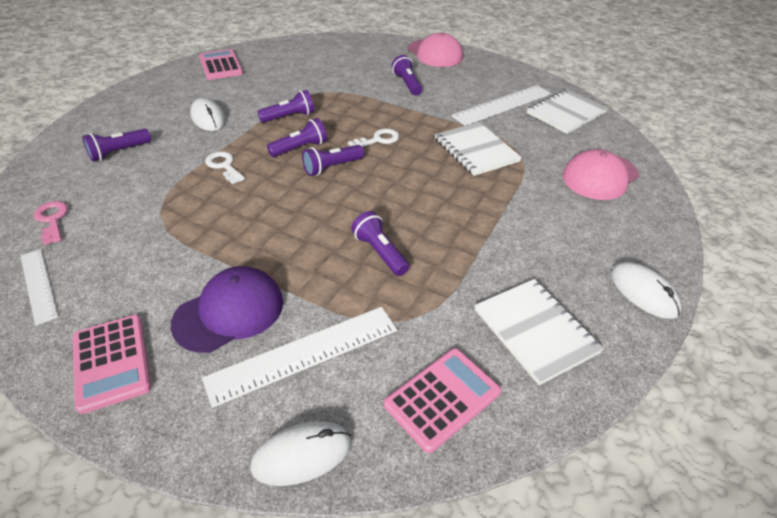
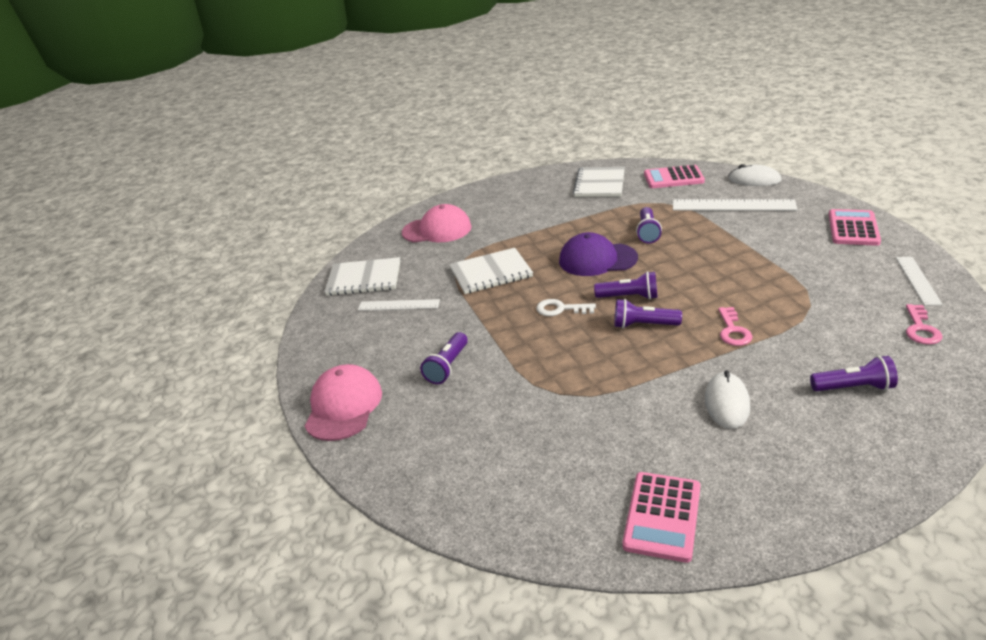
camera: 135 degrees left, 10 degrees down
(224, 166) = (733, 331): white key -> pink key
(229, 312) = (770, 231): purple cap -> purple cap (597, 259)
(289, 117) = (626, 368): purple flashlight -> none
(476, 150) = (491, 273): white notebook -> white notebook turned 60 degrees clockwise
(502, 105) = (399, 305): white ruler -> white ruler, size x0.61
(643, 292) = (522, 181): white mouse -> none

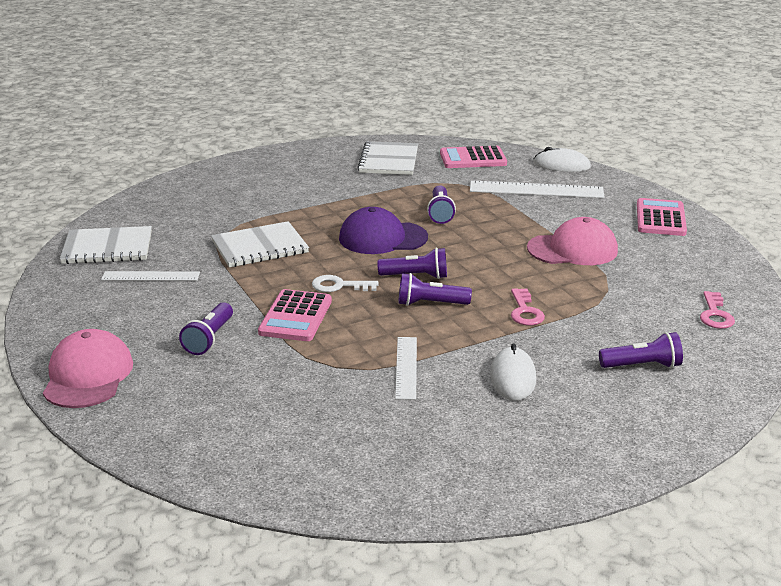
camera: 10 degrees left, 5 degrees down
(437, 230) = (195, 200): pink cap -> pink cap (572, 249)
(662, 516) = (439, 477): pink calculator -> pink calculator (295, 317)
(918, 280) = (719, 270): white ruler -> white ruler (406, 367)

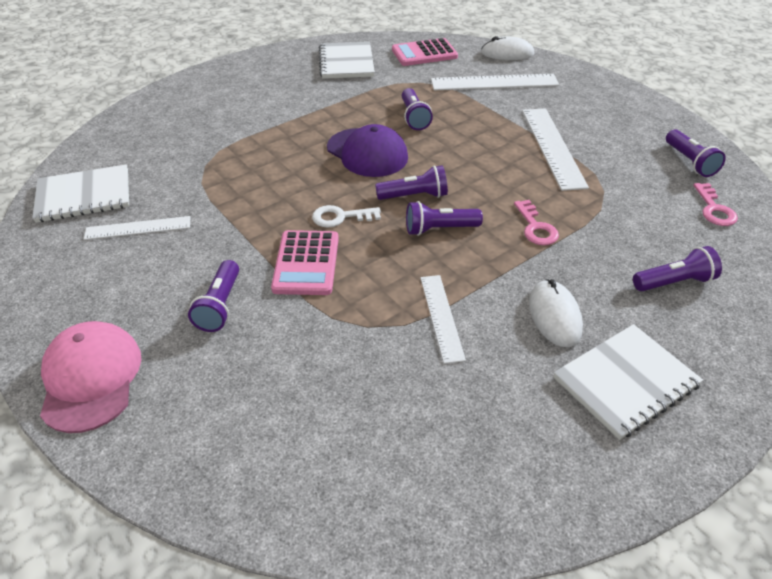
camera: 10 degrees left, 15 degrees up
(260, 247) = (246, 177): white notebook -> white notebook (625, 382)
(382, 238) = (367, 153): purple cap -> purple cap turned 120 degrees counterclockwise
(572, 249) = (553, 147): pink cap -> white ruler
(660, 218) = (618, 103): pink calculator -> none
(711, 274) = (689, 162): none -> purple flashlight

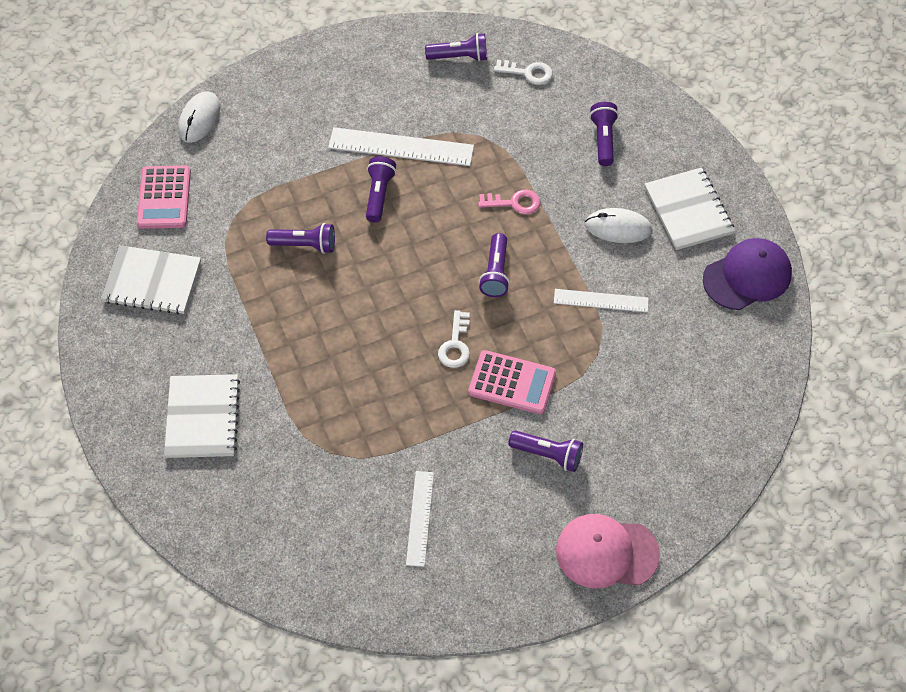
camera: 75 degrees left, 15 degrees up
(84, 196) = (348, 570): white notebook -> white notebook (202, 417)
(367, 153) = (357, 301): purple cap -> purple cap (747, 276)
(414, 196) = (442, 279): purple flashlight -> purple flashlight (379, 195)
(494, 82) = (261, 152): white ruler -> none
(714, 209) = (528, 73): pink key -> white key

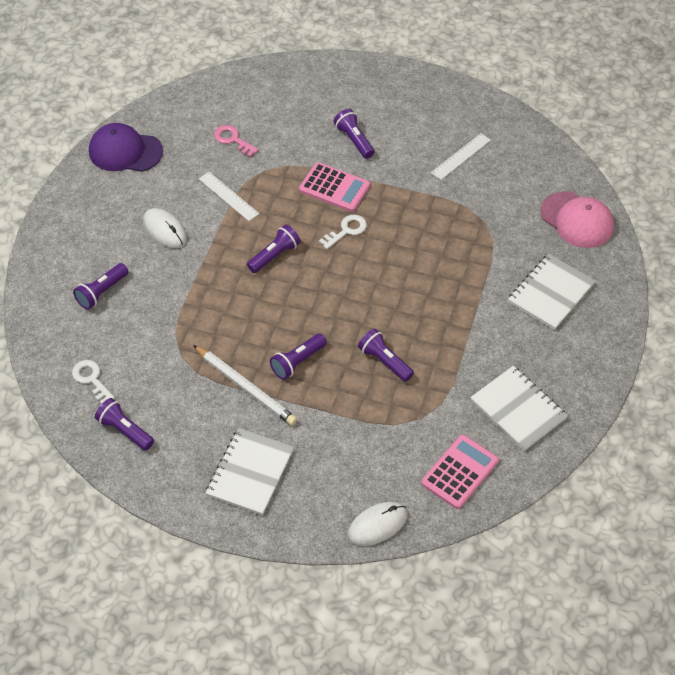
camera: 140 degrees left, 5 degrees down
(401, 147) = (245, 387): white ruler -> white pencil
(512, 383) = (334, 188): pink calculator -> pink calculator turned 150 degrees clockwise
(514, 203) = (211, 291): pink key -> pink key (232, 139)
(606, 552) = (372, 80): pink cap -> pink cap (577, 220)
(688, 210) = (108, 210): white notebook -> white notebook (250, 472)

